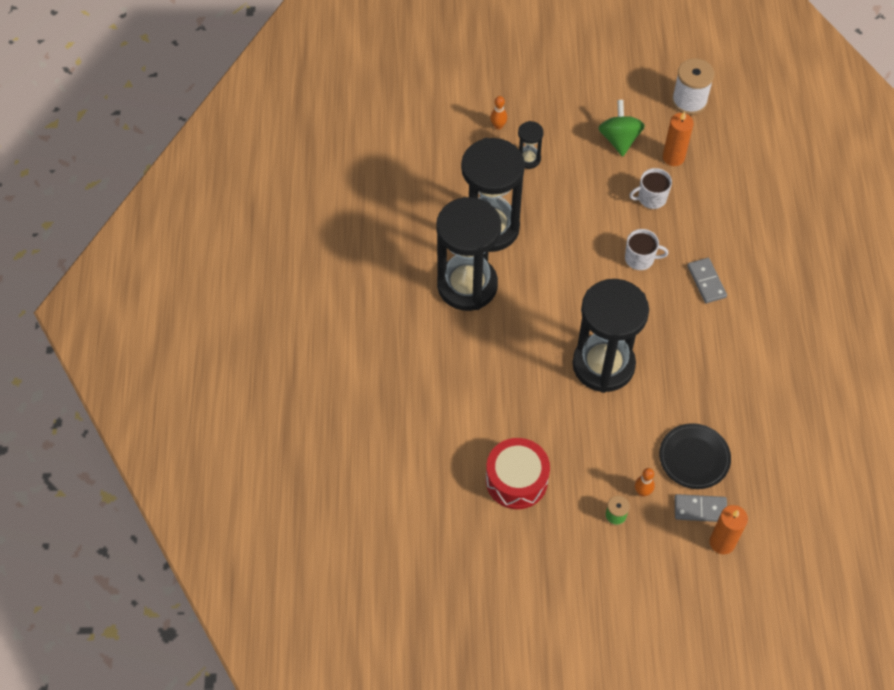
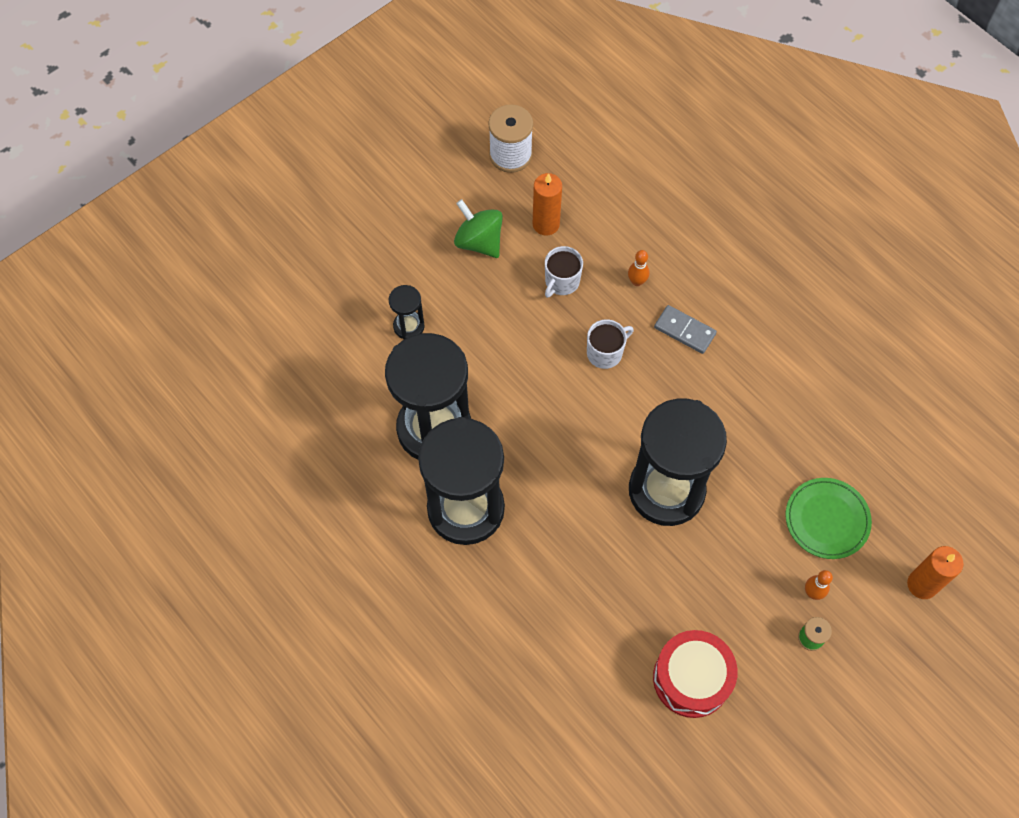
camera: 40 degrees left, 5 degrees up
(498, 126) = (348, 312): orange bowling pin -> orange bowling pin (637, 281)
(694, 458) = (827, 520): black plate -> green plate
(700, 509) = (876, 567): grey domino -> none

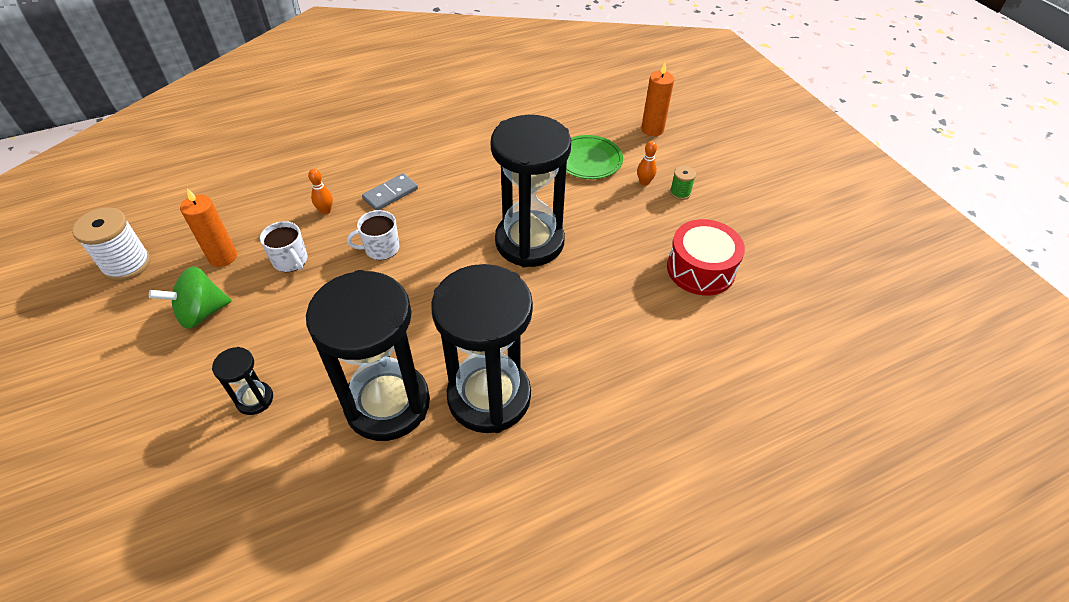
camera: 75 degrees left, 15 degrees down
(605, 353) = (381, 248): white mug -> white mug turned 90 degrees counterclockwise

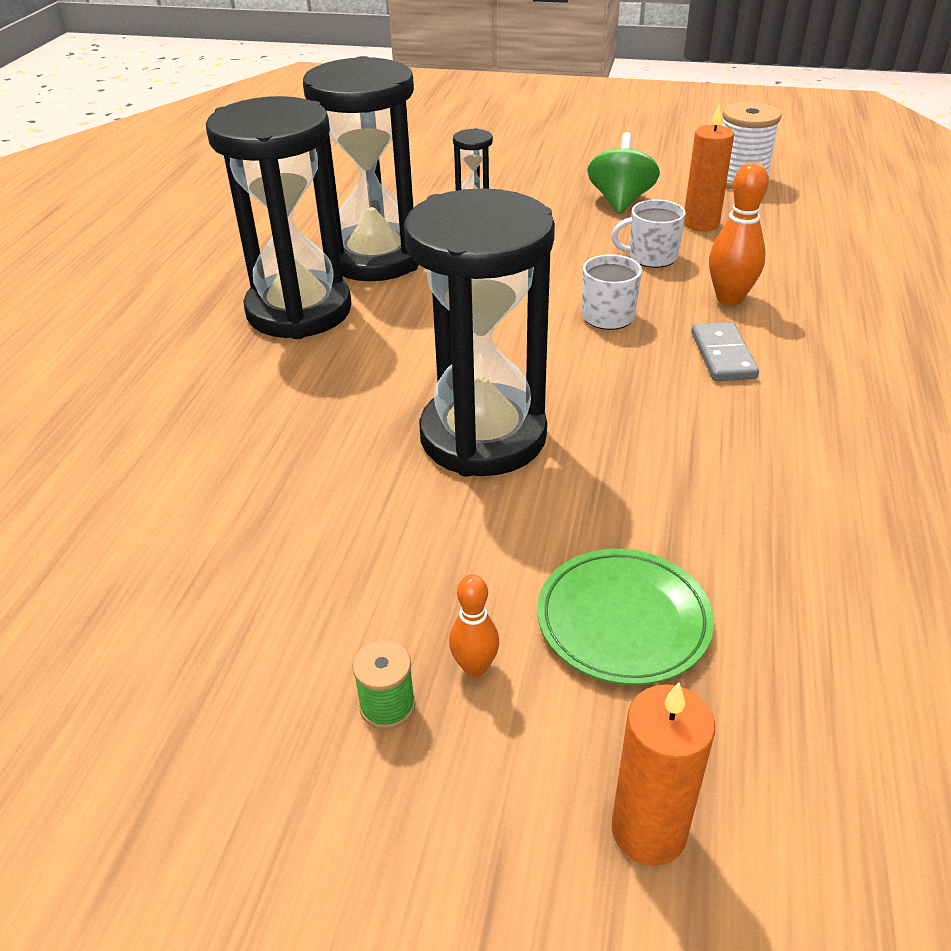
camera: 130 degrees right, 10 degrees down
(325, 211) = (729, 298): orange bowling pin -> orange bowling pin, size x1.69
(700, 269) = (203, 591): red drum -> none

